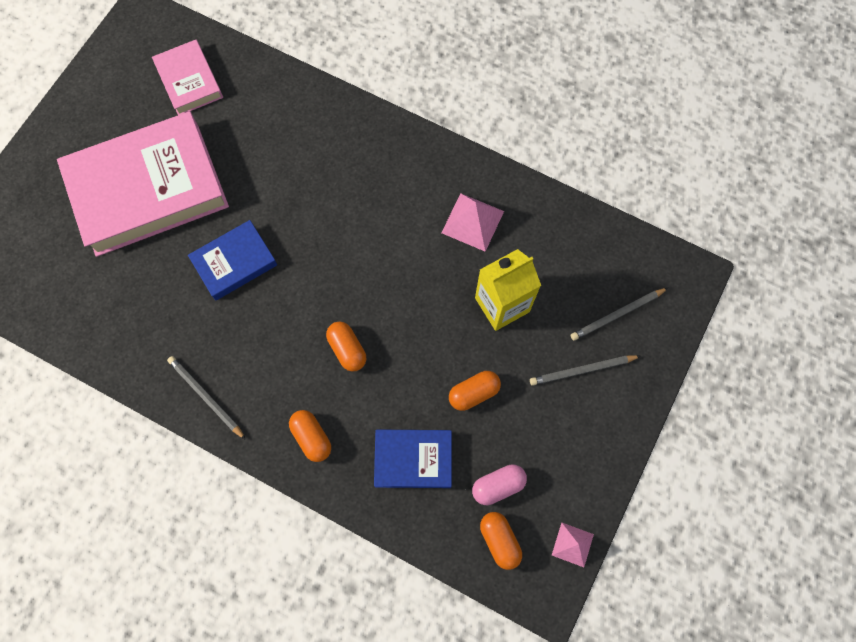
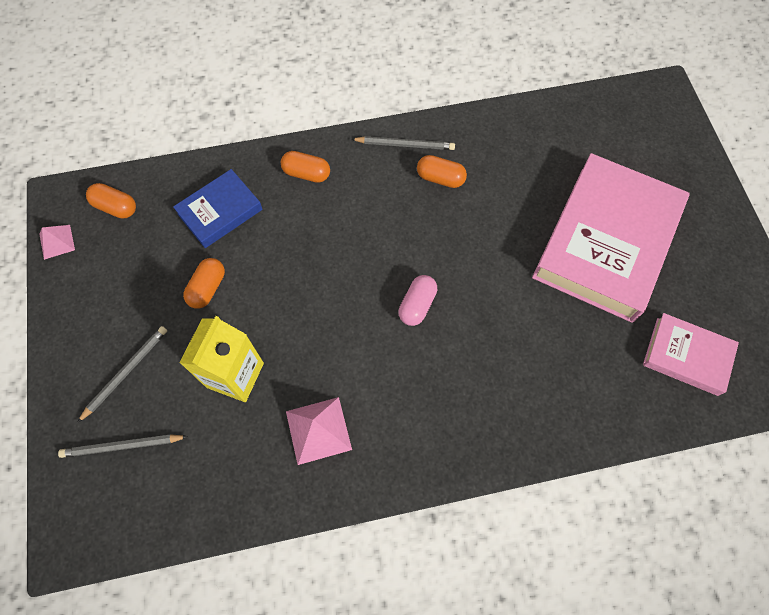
camera: 140 degrees right, 5 degrees down
(234, 262) = (481, 241): blue book -> none
(347, 349) = (334, 246): orange capsule -> orange capsule (440, 178)
(498, 486) = (141, 239): pink capsule -> pink capsule (417, 305)
(617, 315) = (122, 446): grey pencil -> grey pencil turned 120 degrees counterclockwise

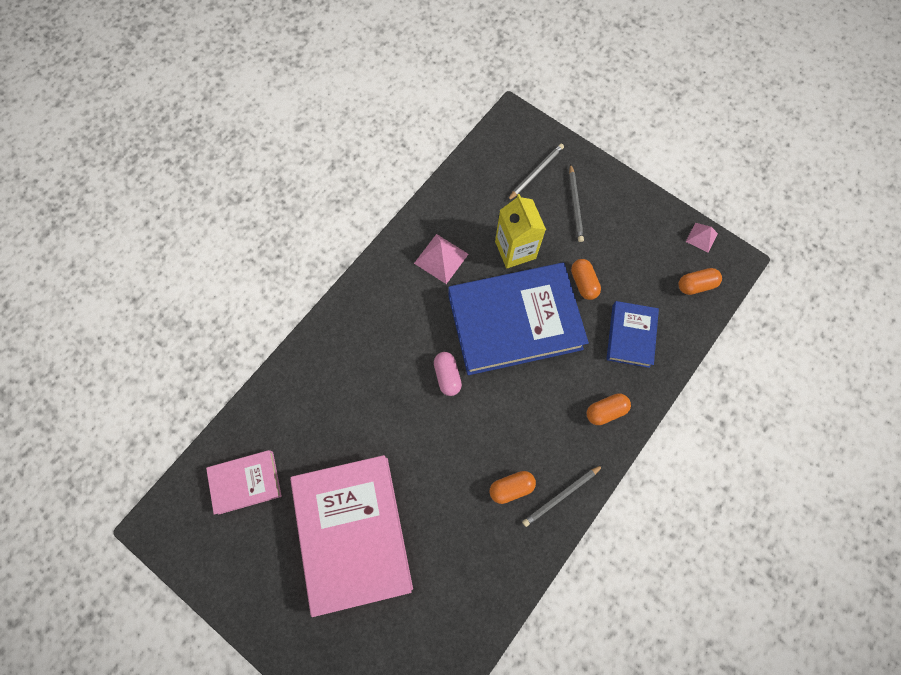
camera: 140 degrees right, 5 degrees up
(308, 304) = (514, 322): none -> blue book

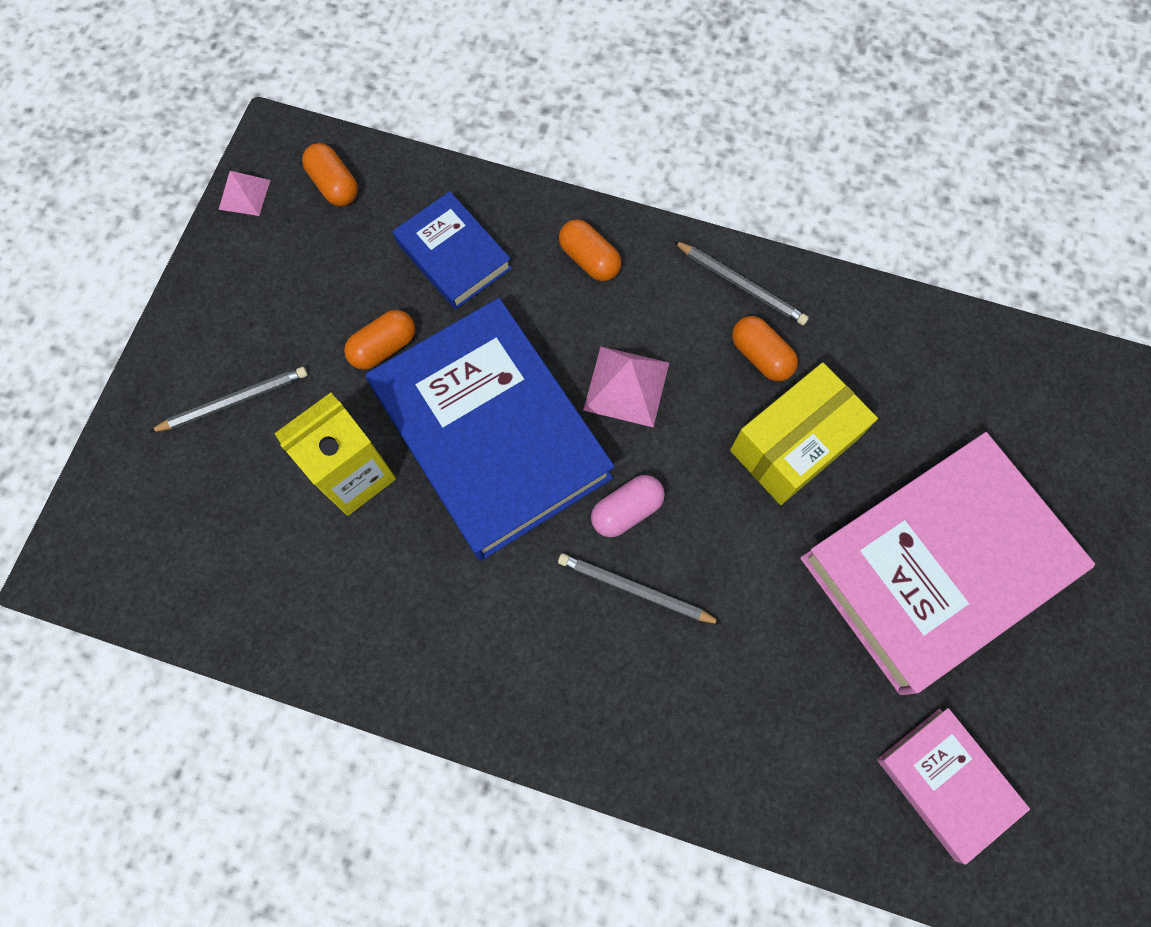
camera: 110 degrees left, 0 degrees up
(441, 258) = (412, 600): pink pyramid -> pink pyramid (626, 386)
(450, 483) = (793, 445): none -> yellow box
(535, 172) = (182, 488): grey pencil -> grey pencil (635, 590)
(630, 336) = (453, 255): blue book -> blue book turned 60 degrees clockwise

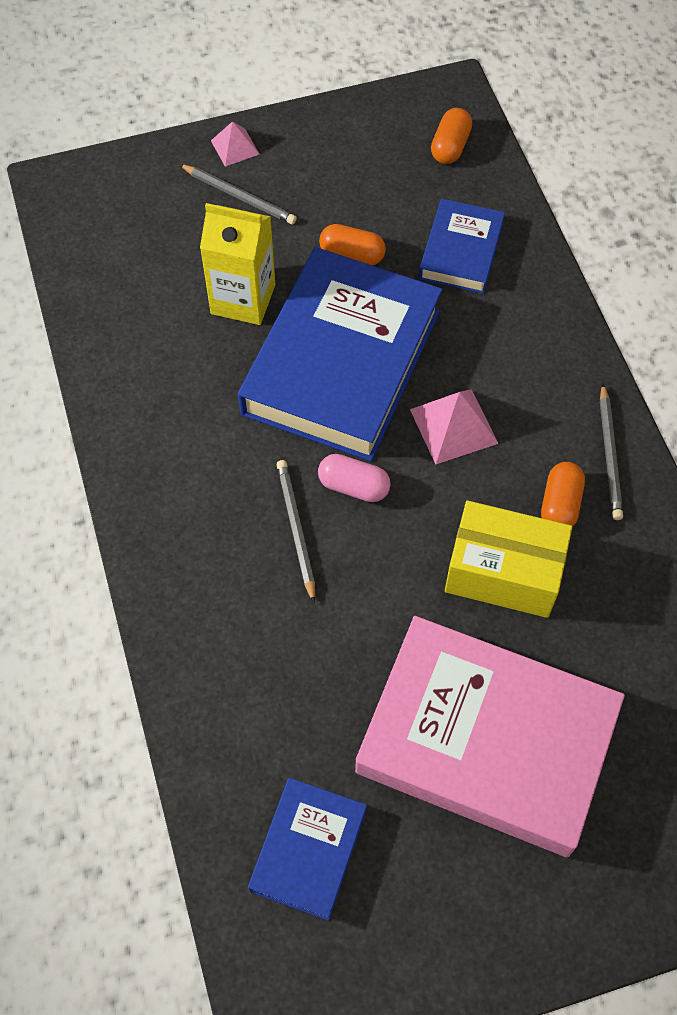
camera: 55 degrees right, 10 degrees down
(244, 194) = (395, 102): pink pyramid -> pink pyramid (235, 147)
(589, 259) = (536, 338): orange capsule -> none
(947, 783) = (308, 850): pink book -> blue book

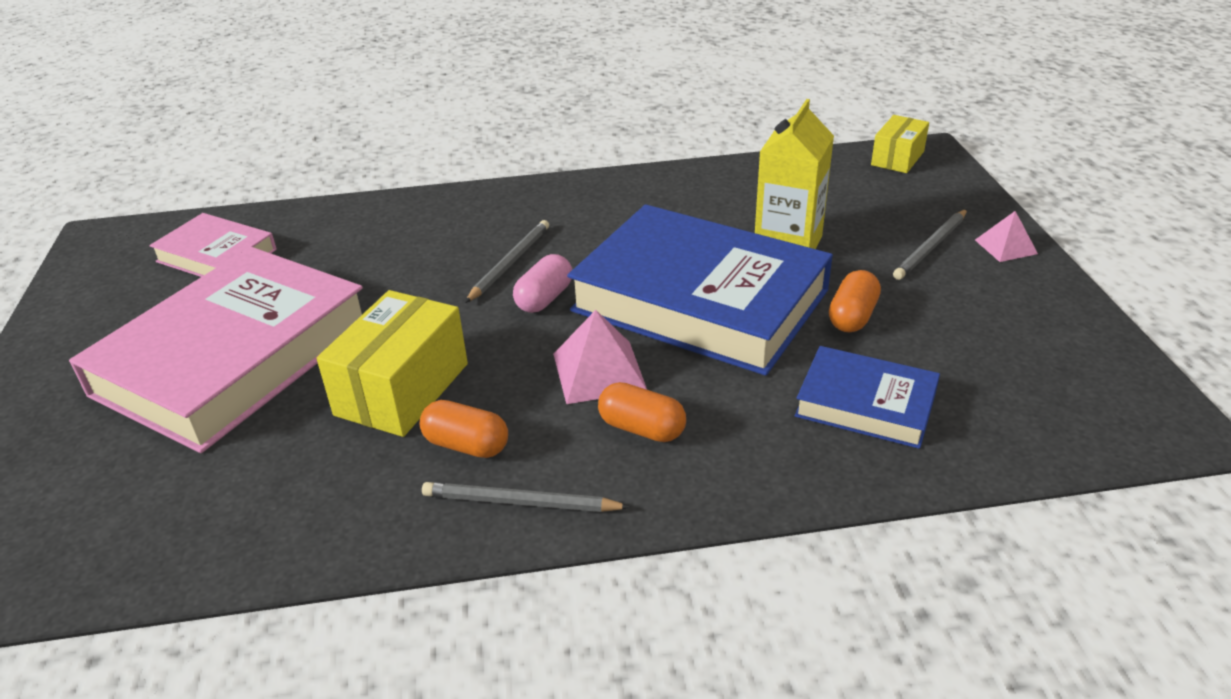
camera: 100 degrees right, 25 degrees down
(68, 209) = (897, 158): none -> yellow box
(296, 529) = (510, 263): grey pencil -> grey pencil turned 60 degrees counterclockwise
(308, 850) = (216, 256): blue book -> pink book
(450, 147) = (1059, 413): orange capsule -> orange capsule (641, 428)

